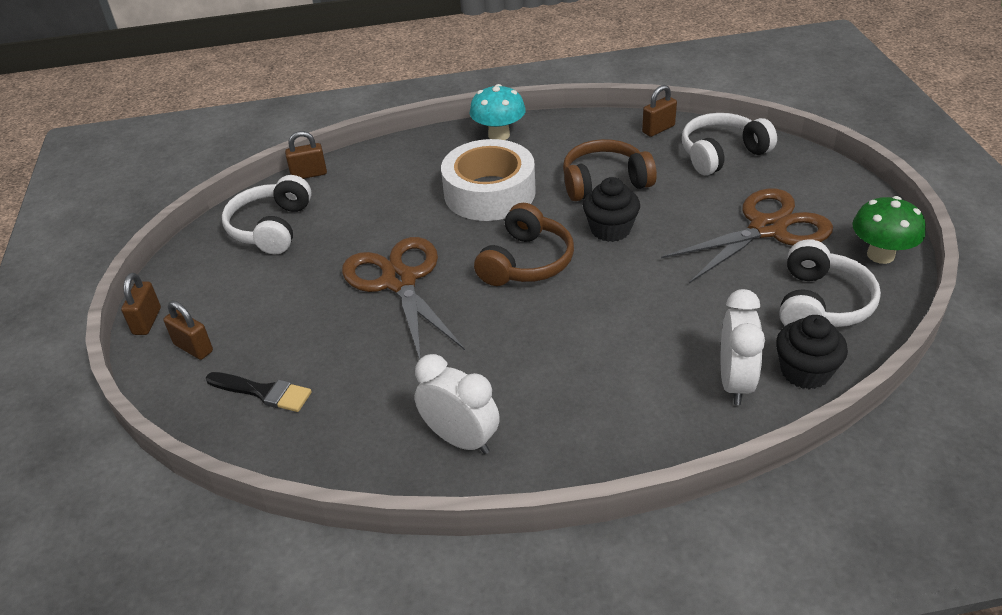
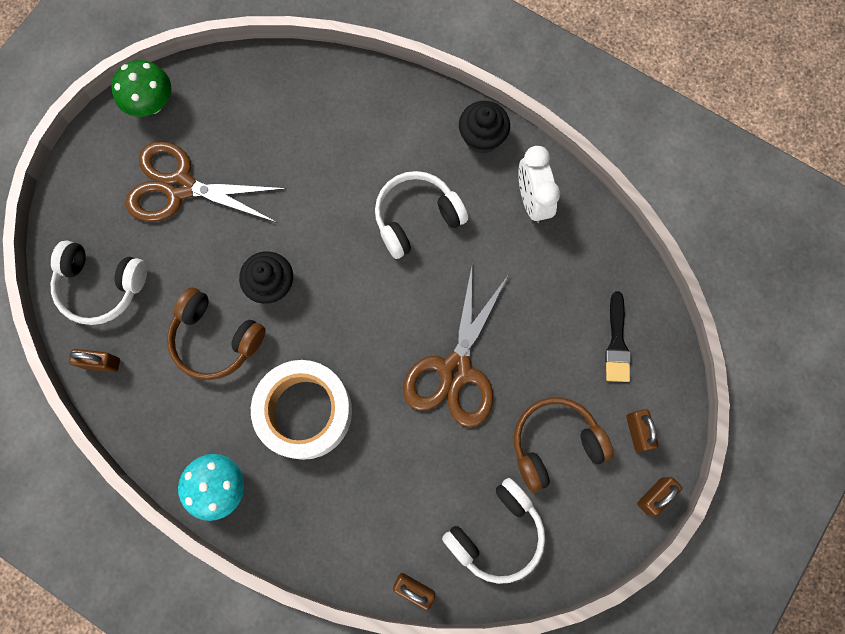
camera: 140 degrees left, 35 degrees up
(263, 392) = (617, 343): black brush -> black brush turned 150 degrees counterclockwise
(526, 262) = (358, 307): brown headphones -> brown headphones (555, 444)
(735, 382) = (352, 103): white clock -> none
(805, 372) = (309, 76): black cupcake -> black cupcake (482, 137)
(821, 303) = (237, 105): white headphones -> white headphones (416, 218)

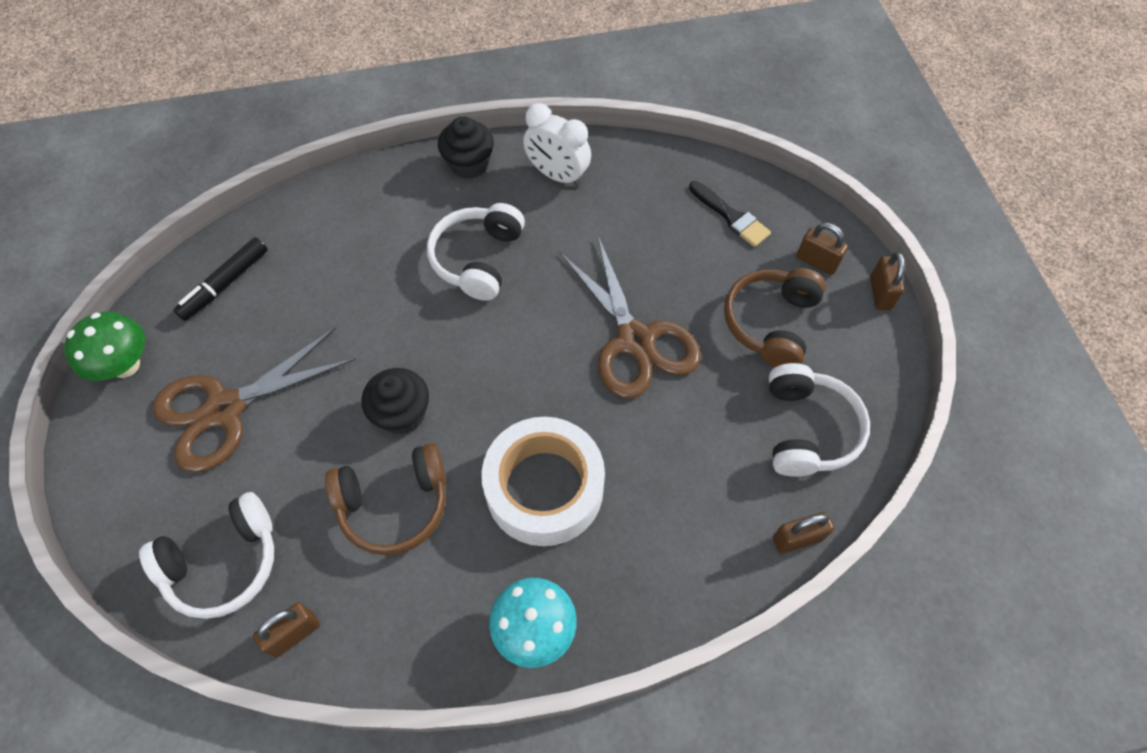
camera: 45 degrees left, 15 degrees down
(251, 95) = (225, 284): none -> black marker

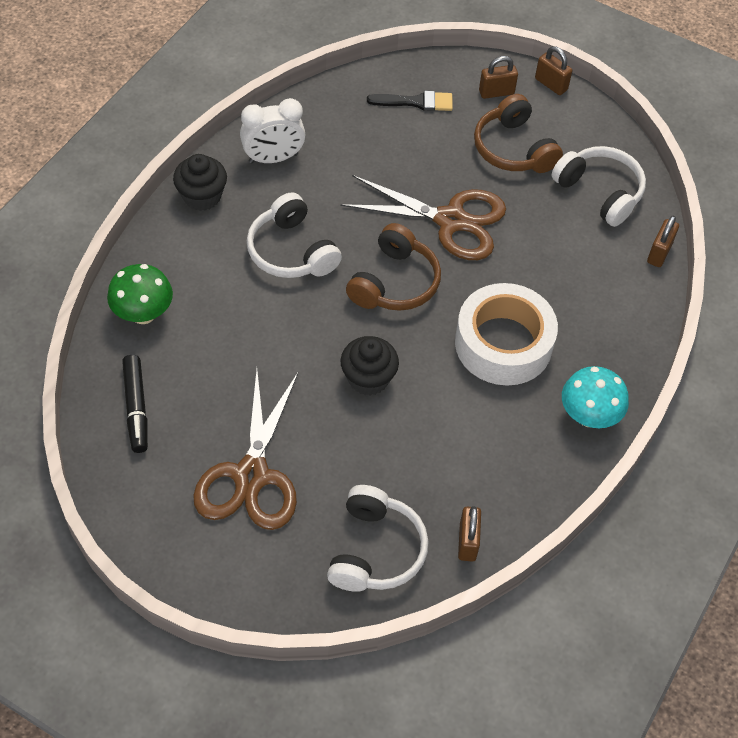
camera: 50 degrees left, 5 degrees down
(125, 365) = (140, 514): green mushroom -> green mushroom (143, 314)
(394, 504) = (432, 428): brown headphones -> brown headphones (394, 282)

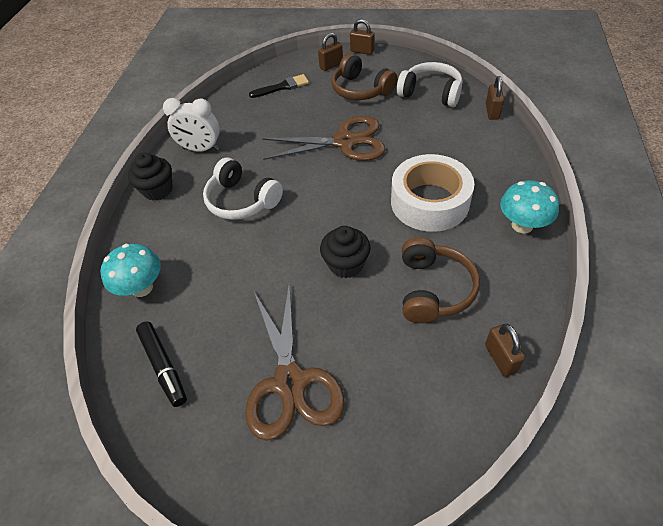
camera: 15 degrees left, 5 degrees down
(143, 314) = (142, 288): green mushroom -> turquoise mushroom
(273, 158) = (201, 149): white clock -> white clock turned 45 degrees clockwise
(375, 550) = (431, 401): white headphones -> none
(394, 282) = (328, 193): brown headphones -> brown headphones (433, 289)

